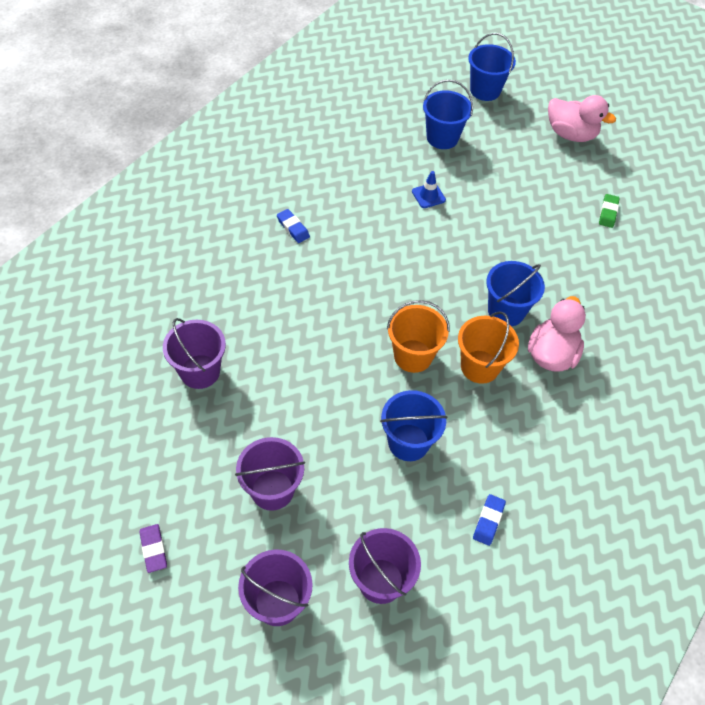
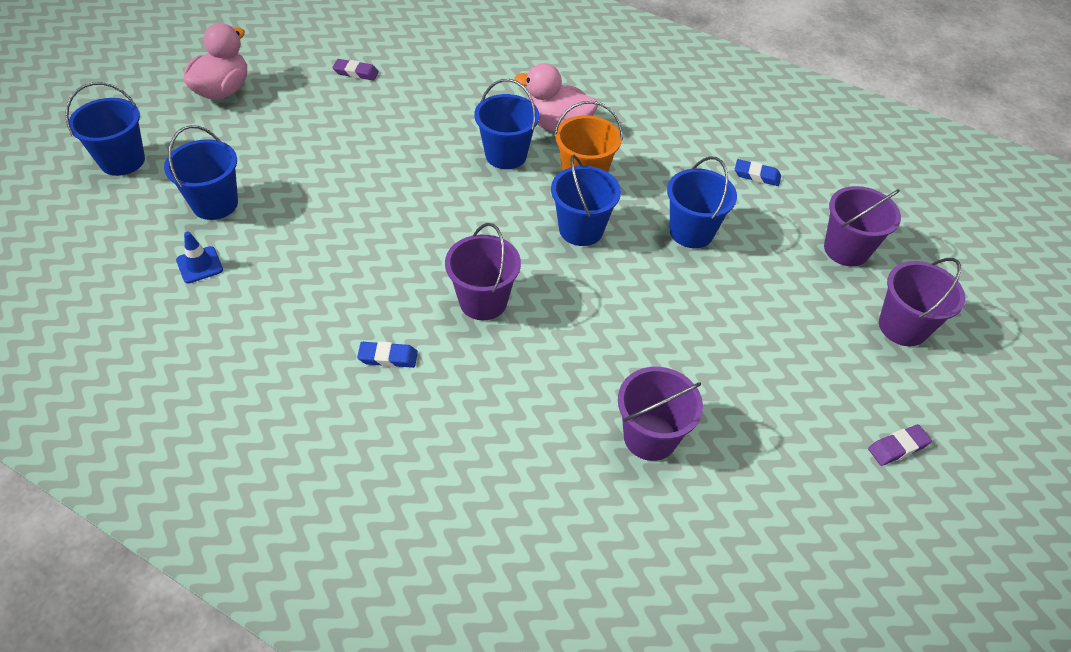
camera: 95 degrees left, 5 degrees down
(272, 490) = (785, 343): purple bucket -> purple bucket (483, 301)
(293, 228) = (388, 357): blue eraser -> blue eraser turned 45 degrees clockwise
(413, 356) = (581, 229): orange bucket -> blue bucket
(428, 196) = (326, 217): blue traffic cone -> blue traffic cone (199, 265)
(608, 213) = (356, 72): green eraser -> purple eraser

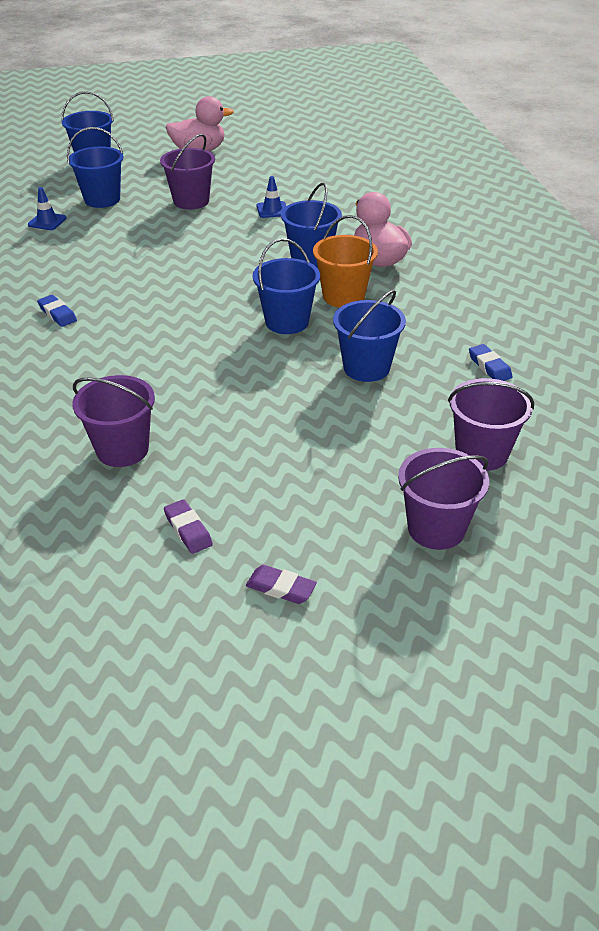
camera: 50 degrees right, 10 degrees down
(356, 72) = (292, 175): purple eraser -> purple eraser (188, 530)
(398, 122) = (272, 210): none -> blue traffic cone
(483, 301) = (156, 321): purple bucket -> purple bucket (191, 201)

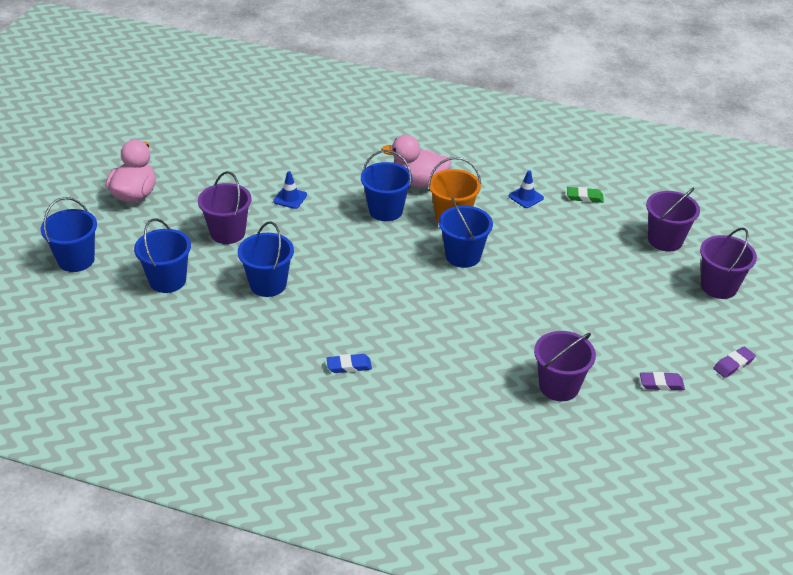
camera: 60 degrees left, 0 degrees up
(47, 221) = (175, 326): blue traffic cone -> blue traffic cone (526, 197)
(366, 368) = (547, 245): blue bucket -> blue bucket (268, 284)
(489, 367) = (584, 197): blue eraser -> green eraser

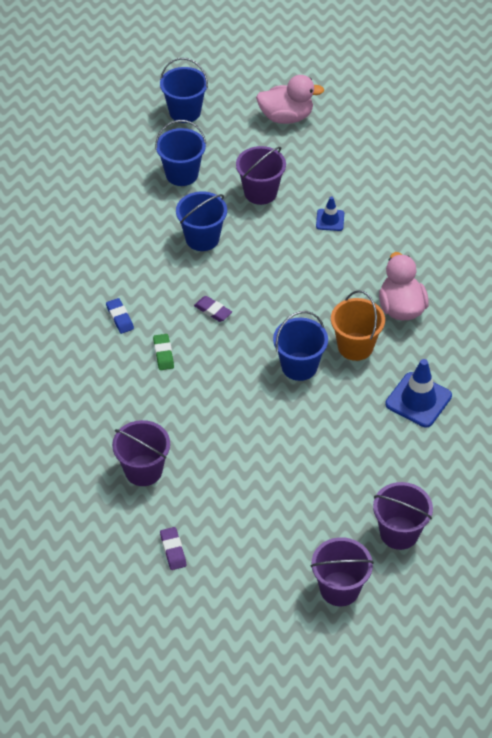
camera: 75 degrees right, 10 degrees up
(385, 210) = (343, 293): blue bucket -> none
(526, 197) = (418, 400): blue traffic cone -> blue traffic cone, size x1.76
(584, 197) = (442, 451): green eraser -> green eraser (163, 354)
(733, 364) = (221, 609): purple eraser -> purple eraser (213, 311)

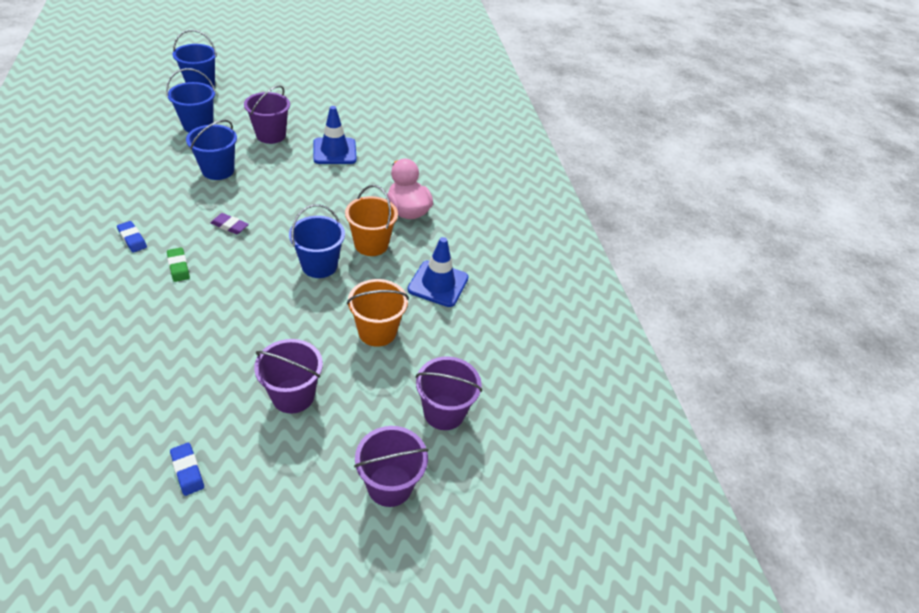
camera: 20 degrees left, 5 degrees down
(143, 470) = (153, 383): purple bucket -> purple bucket (293, 395)
(173, 550) = (187, 471): purple eraser -> blue eraser
(286, 117) = (289, 86): pink duck -> none
(330, 220) = (334, 151): blue traffic cone -> blue traffic cone, size x1.76
(348, 445) = (377, 331): none -> orange bucket

